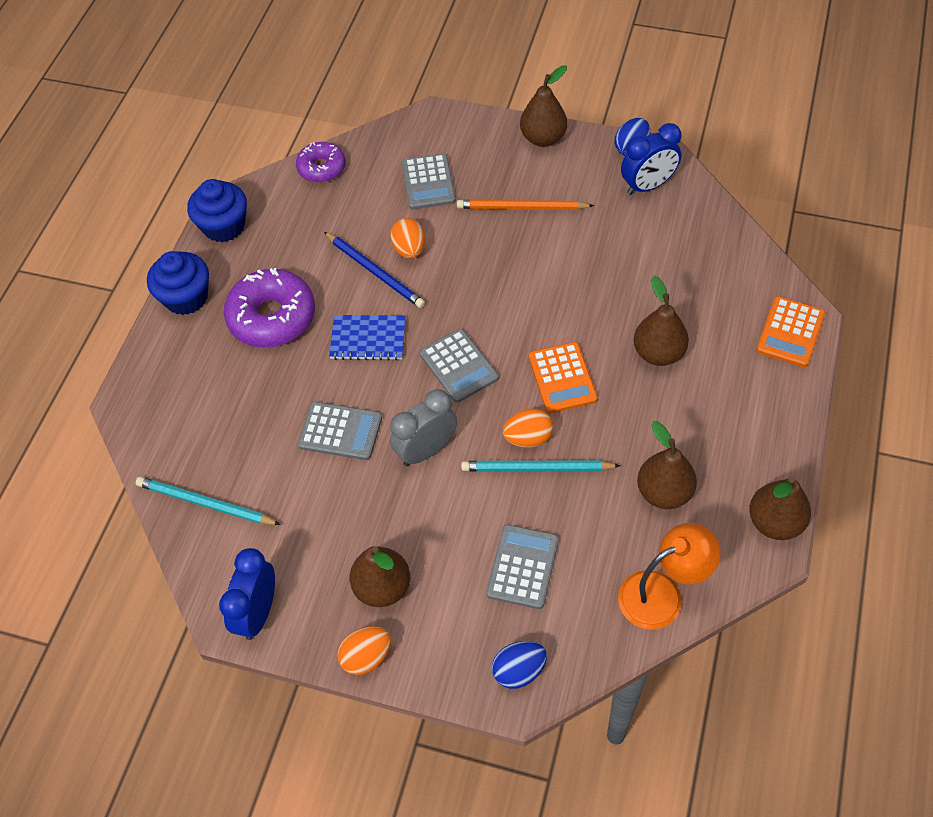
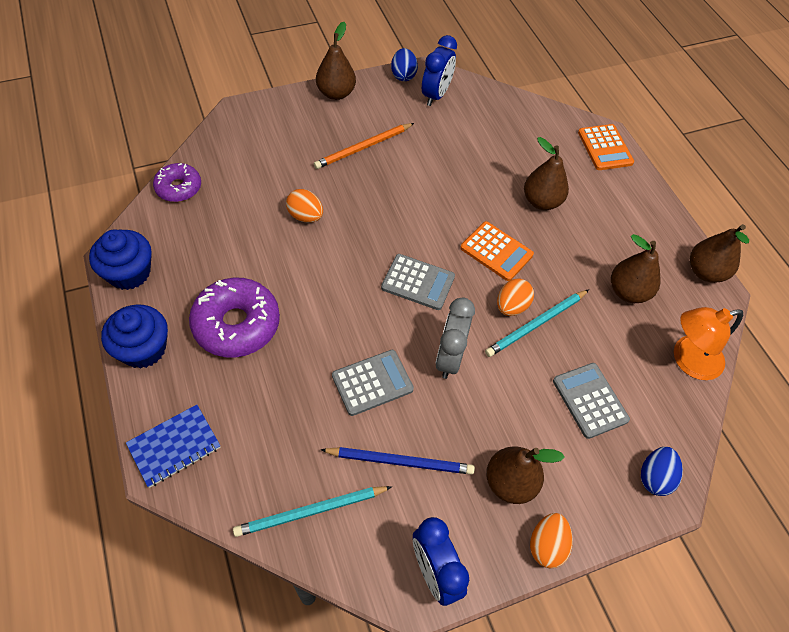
camera: 45 degrees left, 0 degrees up
(368, 339) = (332, 299): blue notebook -> blue notebook (174, 446)
(375, 272) = (293, 246): blue pencil -> blue pencil (400, 461)
(428, 182) = (277, 160): grey calculator -> none
(662, 594) = (688, 360): orange lamp -> orange lamp turned 135 degrees counterclockwise

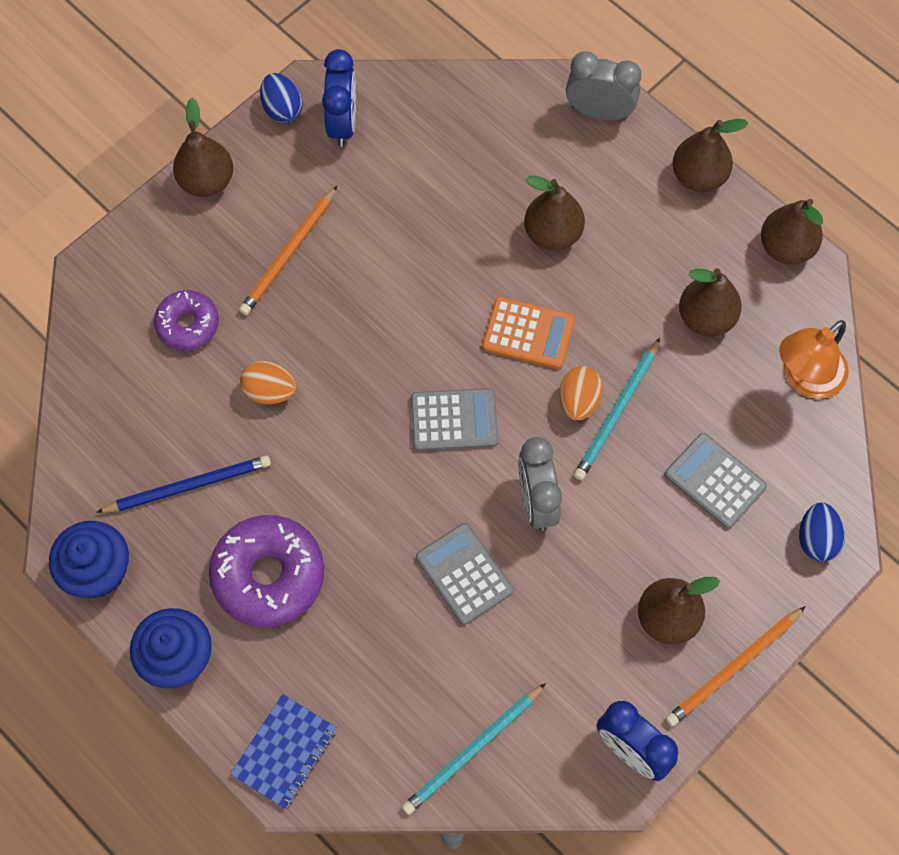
camera: 20 degrees left, 10 degrees up
(179, 188) = (84, 424): purple donut -> purple donut (188, 324)
(372, 383) = (464, 574): grey calculator -> grey calculator turned 75 degrees counterclockwise
(400, 461) = (540, 650): blue pencil -> blue pencil (188, 486)
(546, 545) = (733, 668): orange egg -> orange pencil
(604, 148) = (599, 112): orange calculator -> grey clock
(658, 207) = (698, 176): none -> brown pear

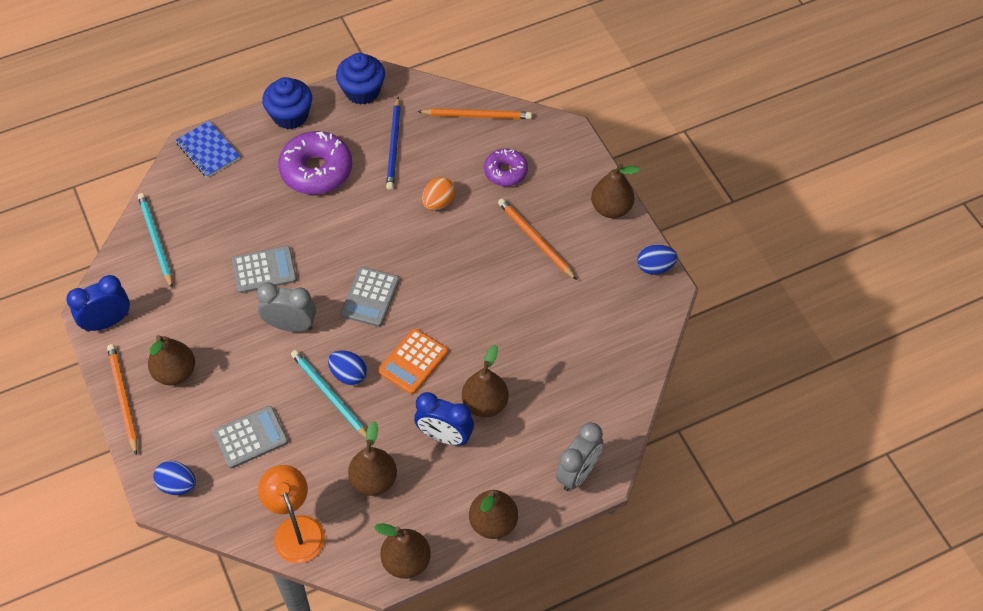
camera: 110 degrees right, 10 degrees down
(97, 394) = (477, 115): none -> orange pencil
(342, 123) = (629, 300): blue clock -> blue clock (445, 436)
(578, 401) = (348, 375): orange egg -> blue egg

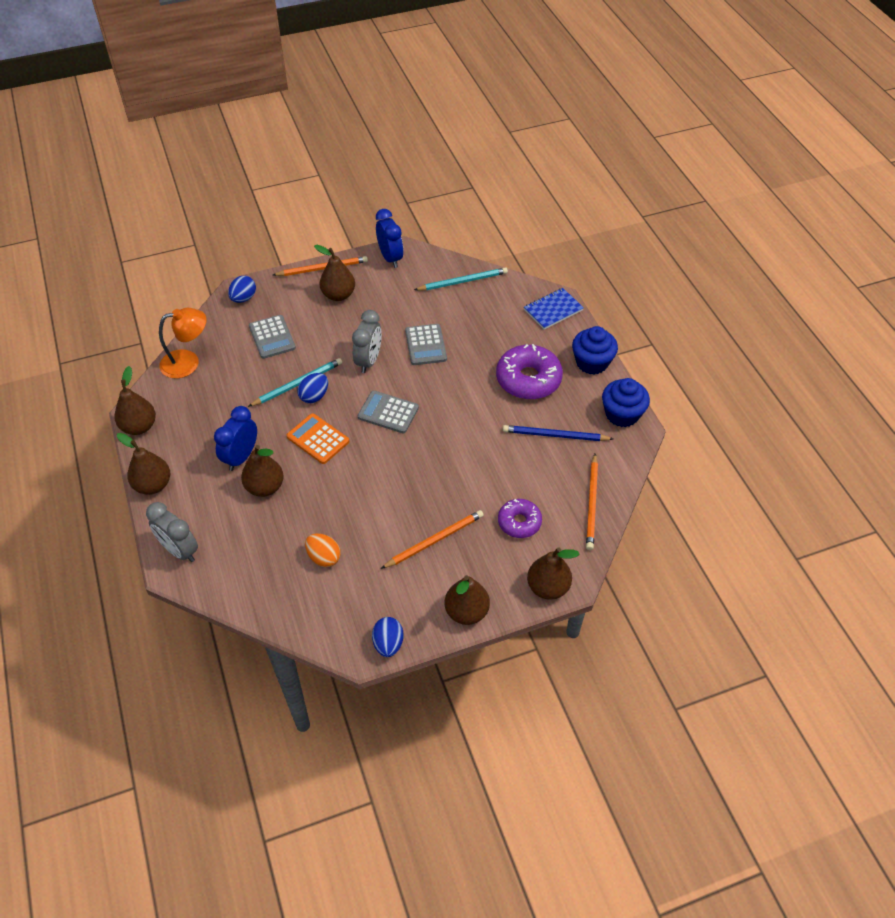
camera: 95 degrees right, 5 degrees down
(374, 480) = (214, 409): brown pear -> brown pear (548, 587)
(438, 203) = (485, 466): orange egg -> orange egg (324, 557)

